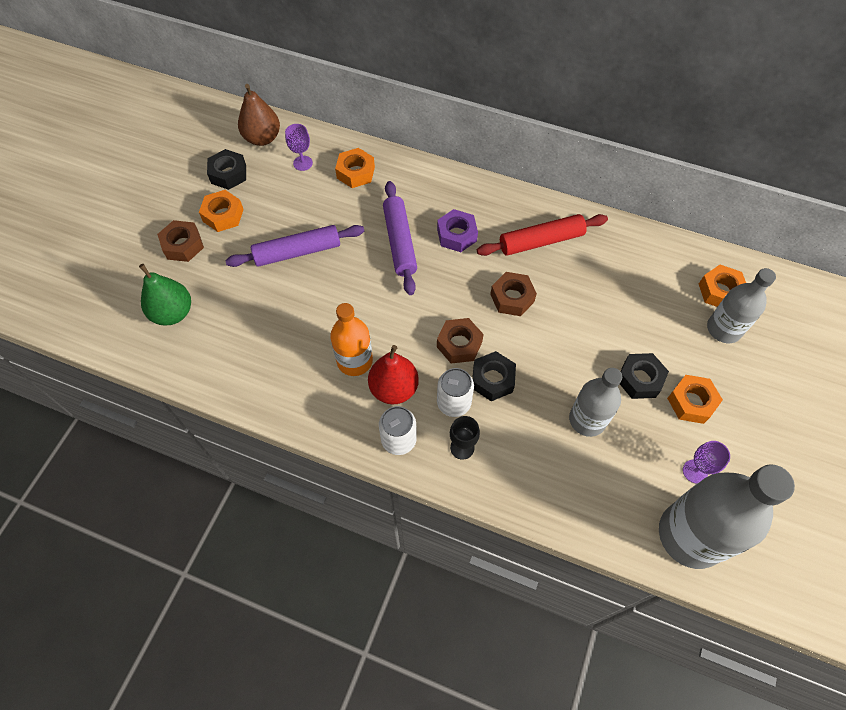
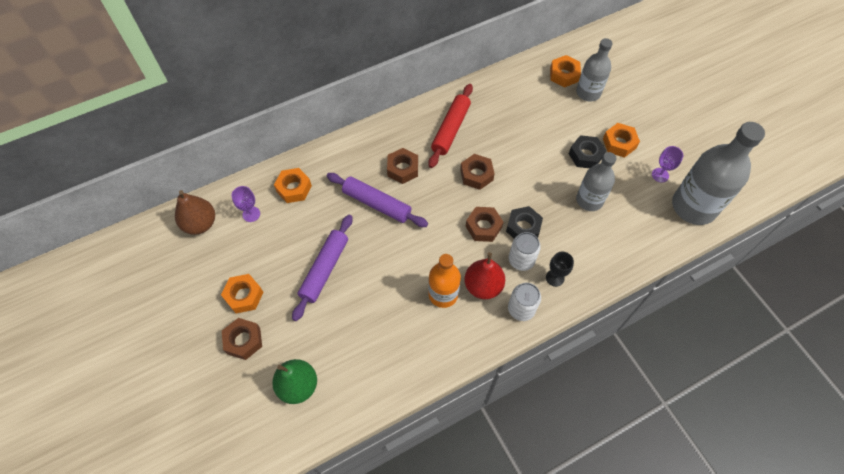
camera: 50 degrees left, 0 degrees up
(228, 174) = (209, 268): black nut -> none
(456, 235) = (402, 169): purple nut -> brown nut

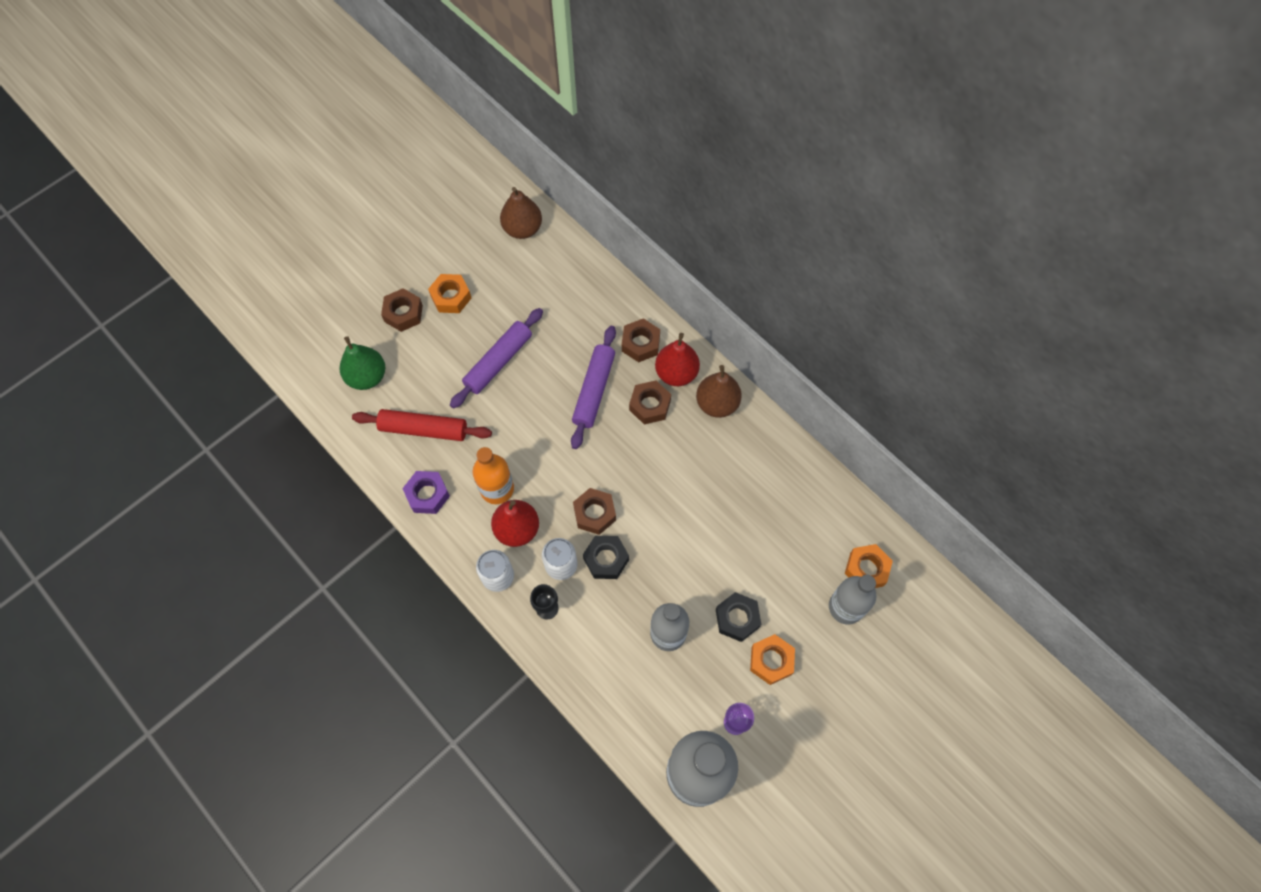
camera: 75 degrees right, 5 degrees up
(251, 214) = (546, 271): purple goblet -> none
(294, 188) = (590, 301): orange nut -> none
(324, 269) = (498, 362): purple rolling pin -> purple rolling pin turned 60 degrees counterclockwise
(381, 145) = (676, 373): none -> red pear
(415, 126) = (717, 403): none -> brown pear
(433, 352) = (427, 494): none -> purple nut
(451, 129) = (725, 445): red rolling pin -> red rolling pin (423, 429)
(476, 175) = (666, 490): brown nut -> brown nut (640, 343)

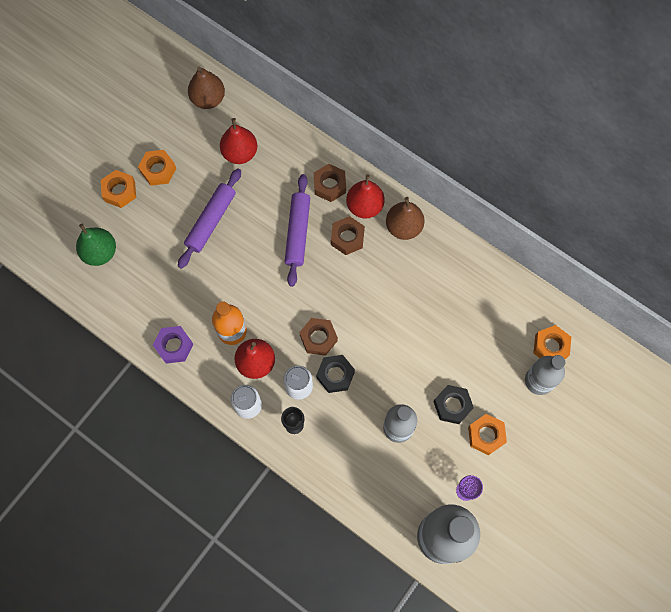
camera: 10 degrees left, 5 degrees up
(403, 313) = (120, 191): brown nut -> orange nut
(423, 429) = (159, 290): red rolling pin -> none
(546, 292) = (240, 153): none -> red pear

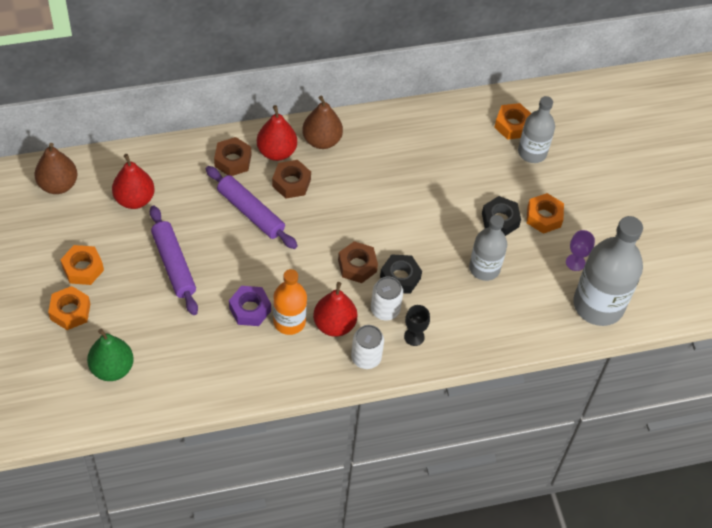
camera: 55 degrees left, 15 degrees down
(174, 346) = (259, 374): purple nut -> purple nut (250, 309)

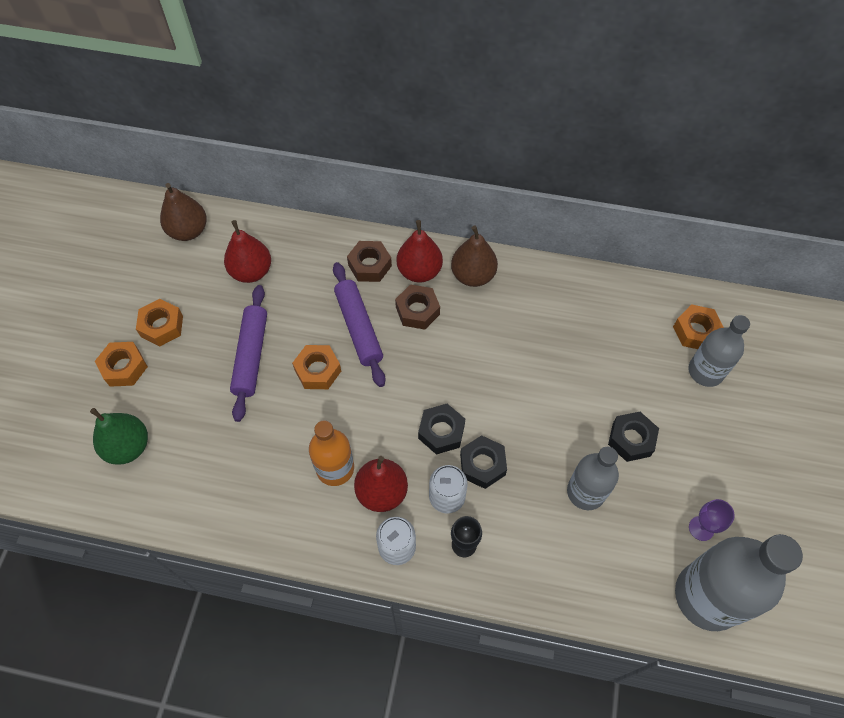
camera: 30 degrees right, 5 degrees up
(250, 309) = (301, 437): purple nut -> none
(357, 266) = (441, 432): brown nut -> black nut
(544, 217) = (686, 455): orange nut -> orange nut (318, 370)

